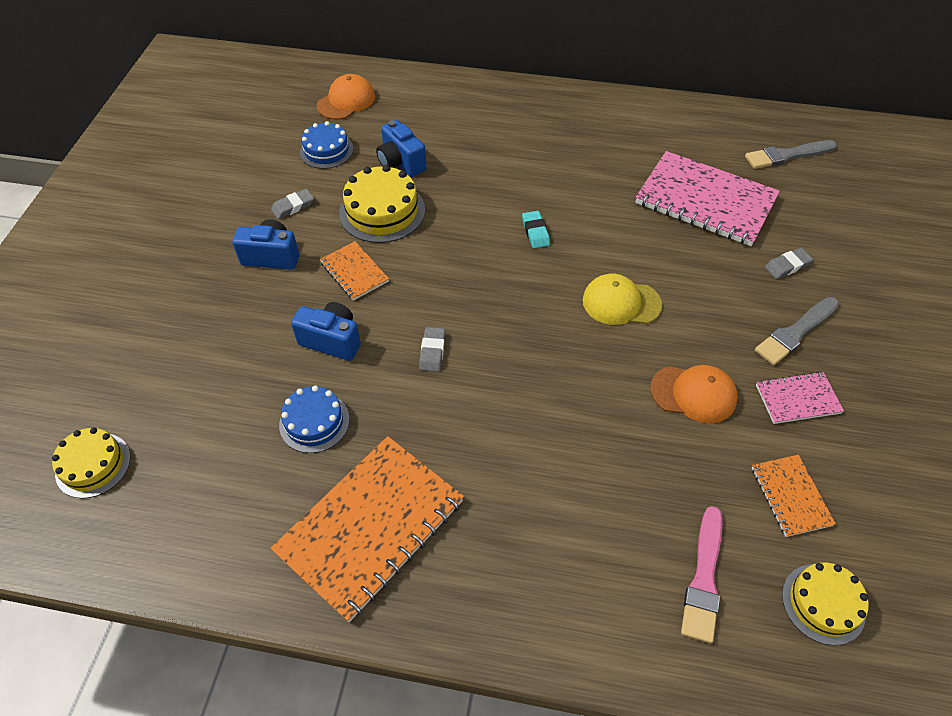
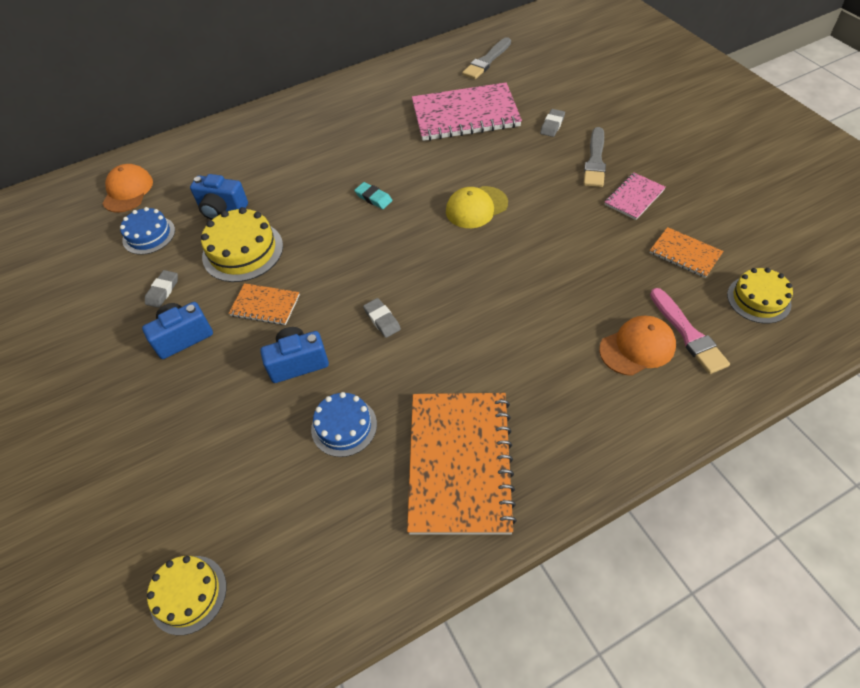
camera: 35 degrees left, 0 degrees up
(693, 394) = (575, 233): orange cap -> orange cap (637, 347)

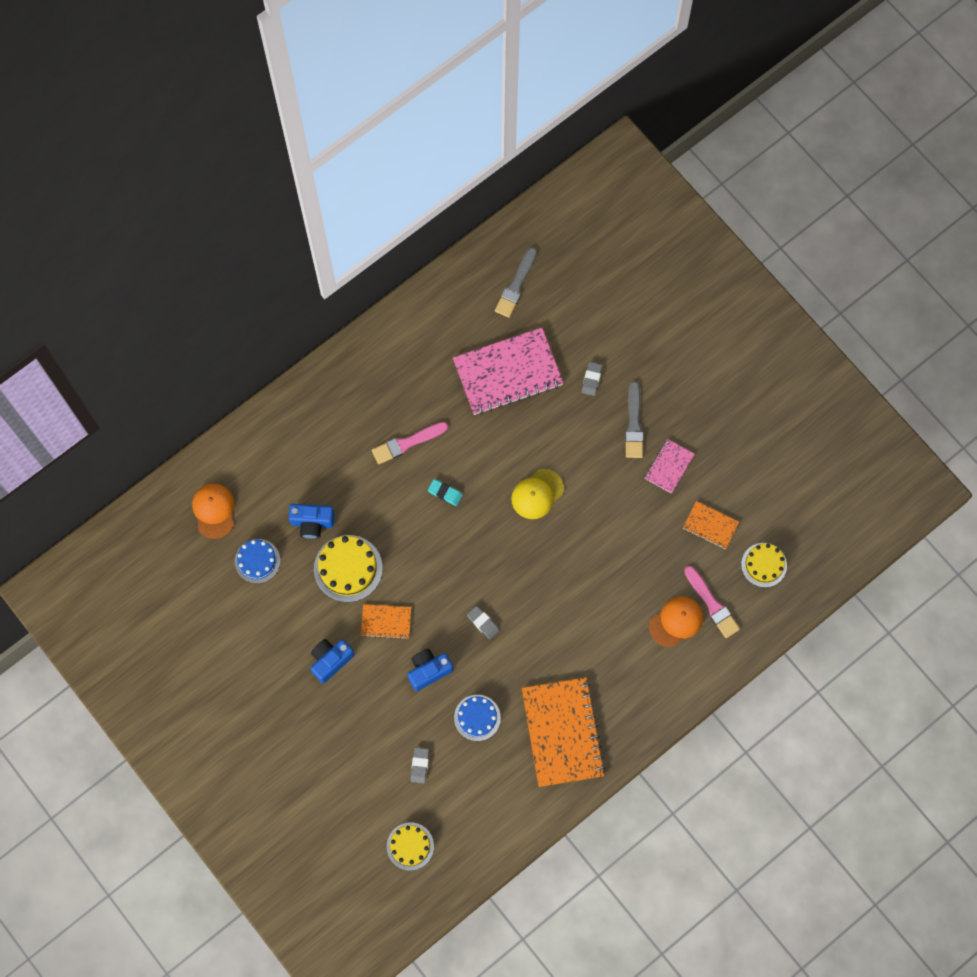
camera: 15 degrees left, 20 degrees up
(163, 291) = (295, 619): grey eraser -> grey eraser (420, 765)
(346, 157) = (407, 443): none -> pink brush

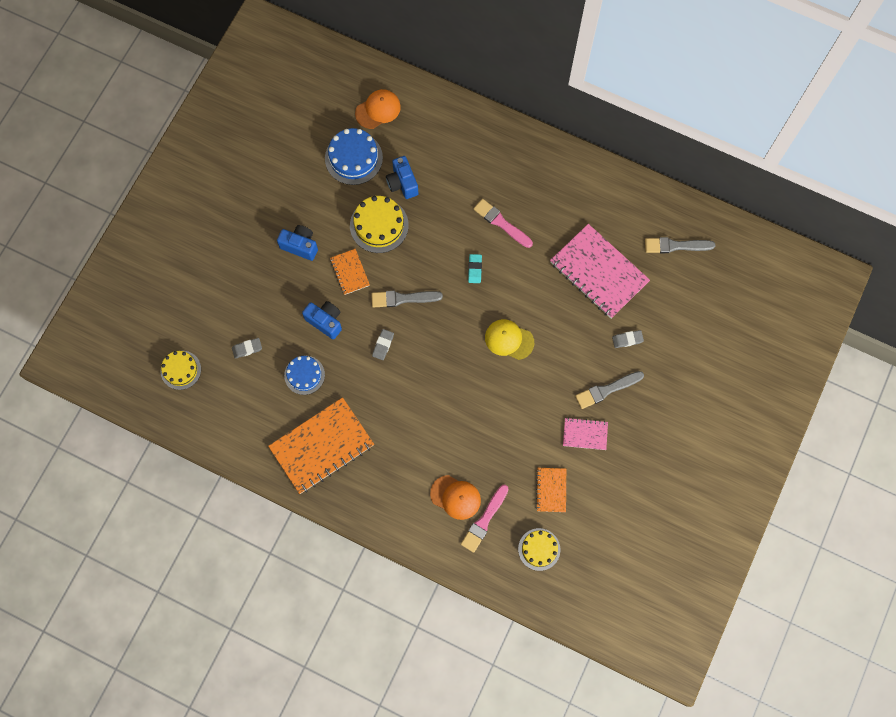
camera: 65 degrees right, 0 degrees up
(257, 561) = (353, 158): blue cake -> blue cake, size x1.50
(442, 580) = (403, 298): none -> grey brush

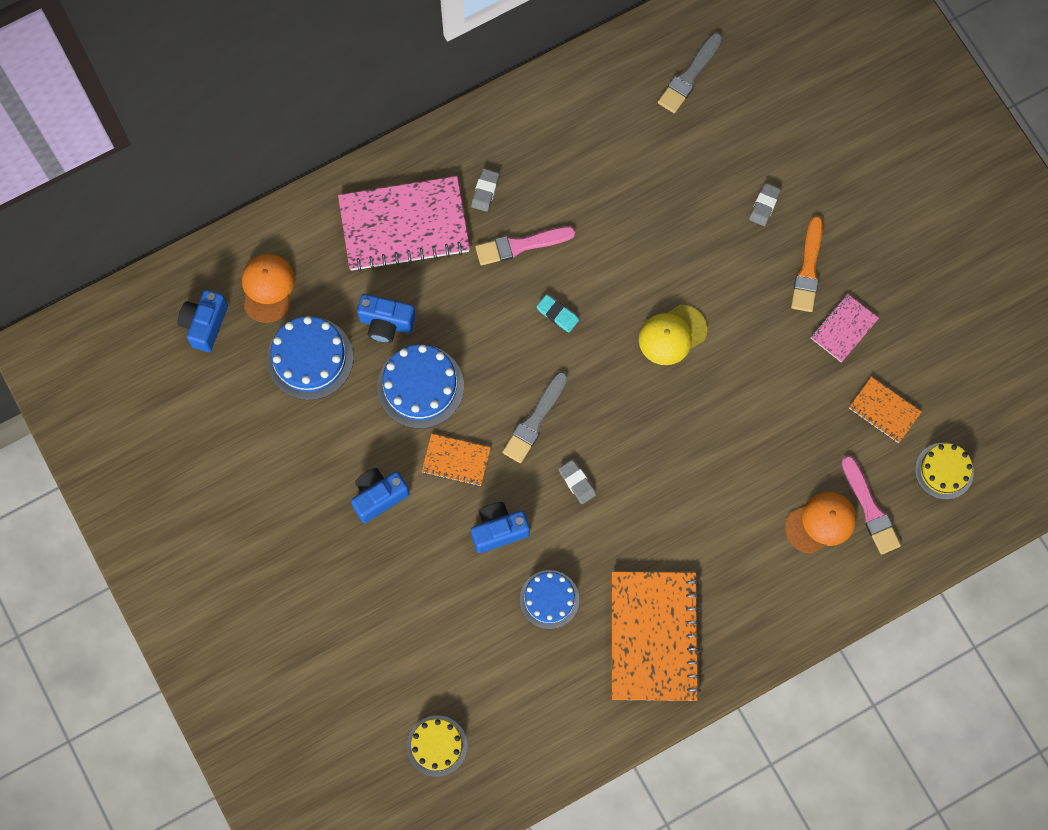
camera: 55 degrees left, 0 degrees up
(247, 348) = (467, 646): grey eraser -> grey eraser (485, 191)
(334, 93) = (205, 324): none -> blue camera
(379, 225) = (420, 386): yellow cake -> blue cake
(598, 272) = (661, 180): pink notebook -> pink notebook (404, 225)
(607, 390) = (808, 269): grey brush -> orange brush

